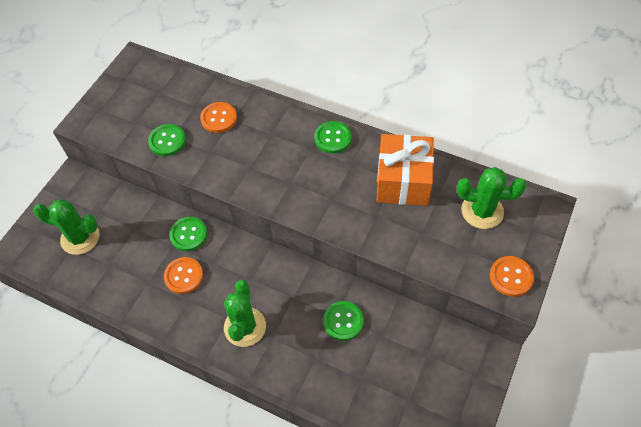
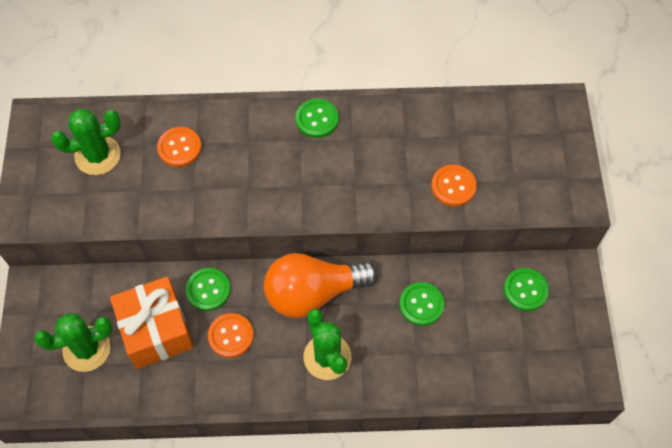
camera: 30 degrees left, 5 degrees up
(167, 141) = (137, 197): green button -> green button (525, 290)
(264, 272) = (313, 293): none -> orange light bulb
(403, 181) = (414, 136): orange gift -> orange gift (156, 330)
(482, 211) = (506, 134): green cactus -> green cactus (98, 155)
(511, 277) = (566, 187): orange button -> orange button (453, 186)

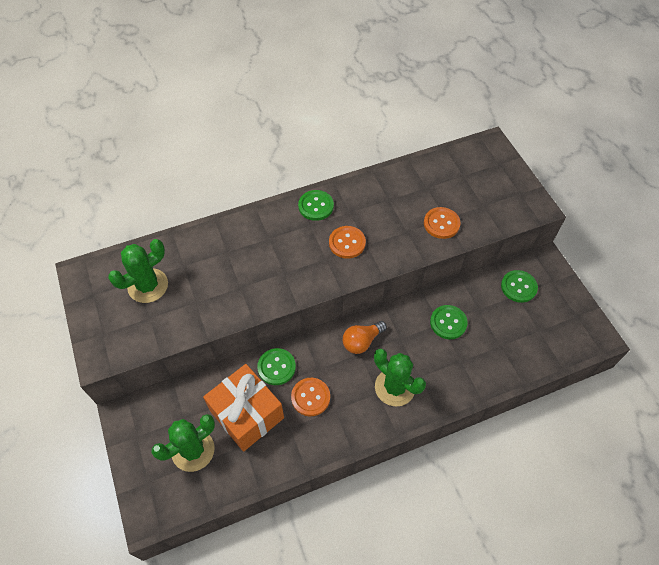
camera: 20 degrees left, 5 degrees down
(179, 148) = (215, 259): orange button -> orange button (347, 243)
(313, 293) = (362, 341): orange light bulb -> orange light bulb, size x0.53

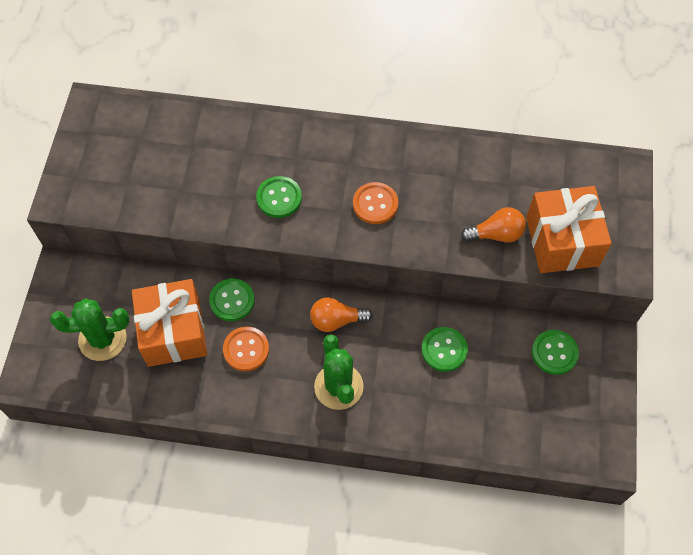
camera: 30 degrees right, 5 degrees up
(148, 286) = (145, 149): green cactus -> none
(316, 206) = (369, 146): green button -> green button (279, 198)
(441, 224) = (496, 234): orange button -> orange light bulb
(486, 208) = (562, 241): none -> orange gift

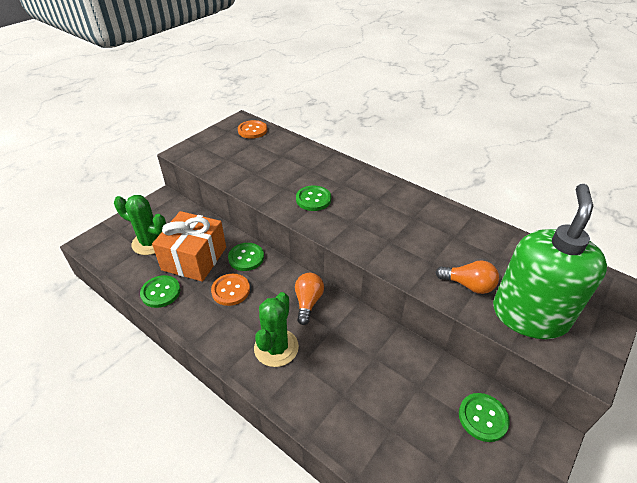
camera: 30 degrees right, 20 degrees down
(336, 320) = (308, 302): orange light bulb -> orange light bulb turned 75 degrees clockwise
(375, 204) = (379, 228): orange button -> orange button (252, 130)
(444, 350) = (380, 364): green button -> green button (160, 292)
(562, 241) = (529, 315): orange gift -> green soap dispenser

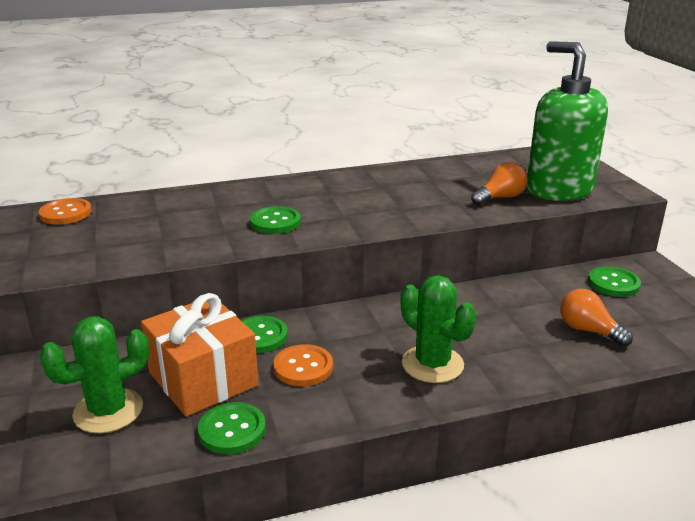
camera: 55 degrees left, 15 degrees down
(308, 302) = (387, 319): orange light bulb -> orange light bulb (588, 330)

